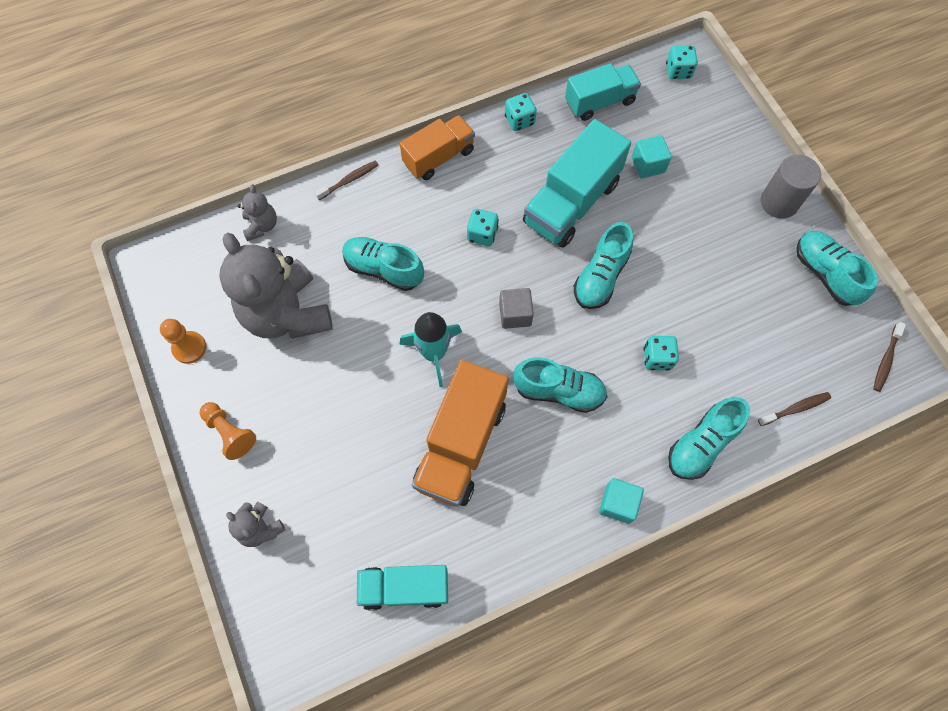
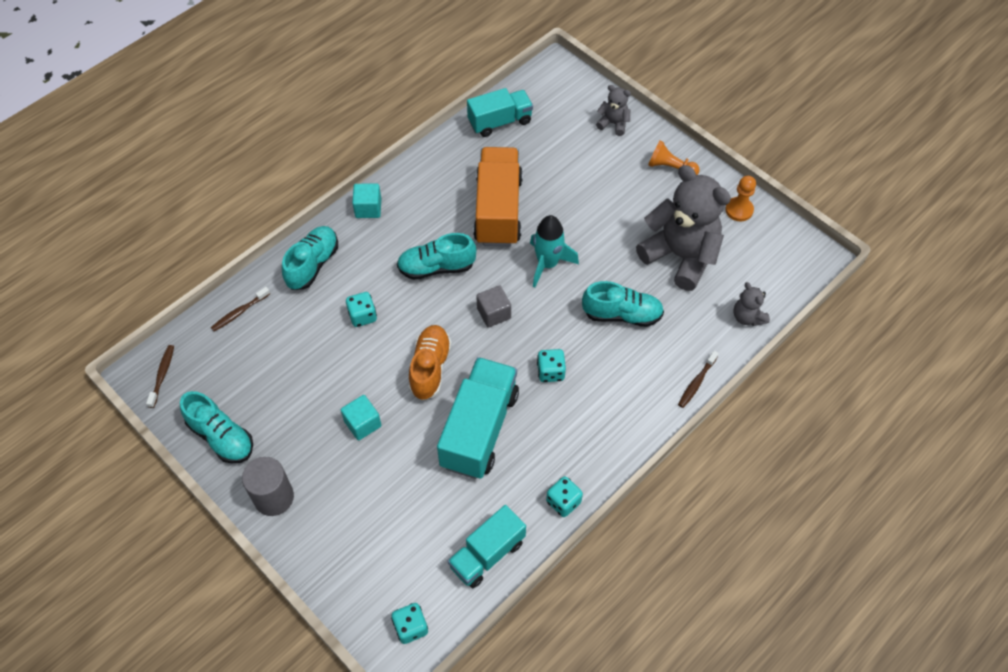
camera: 160 degrees right, 10 degrees down
(439, 157) = (625, 434): orange truck -> none
(600, 277) = (430, 368): turquoise shoe -> orange shoe
(648, 165) = (415, 495): turquoise cube -> turquoise cube (362, 423)

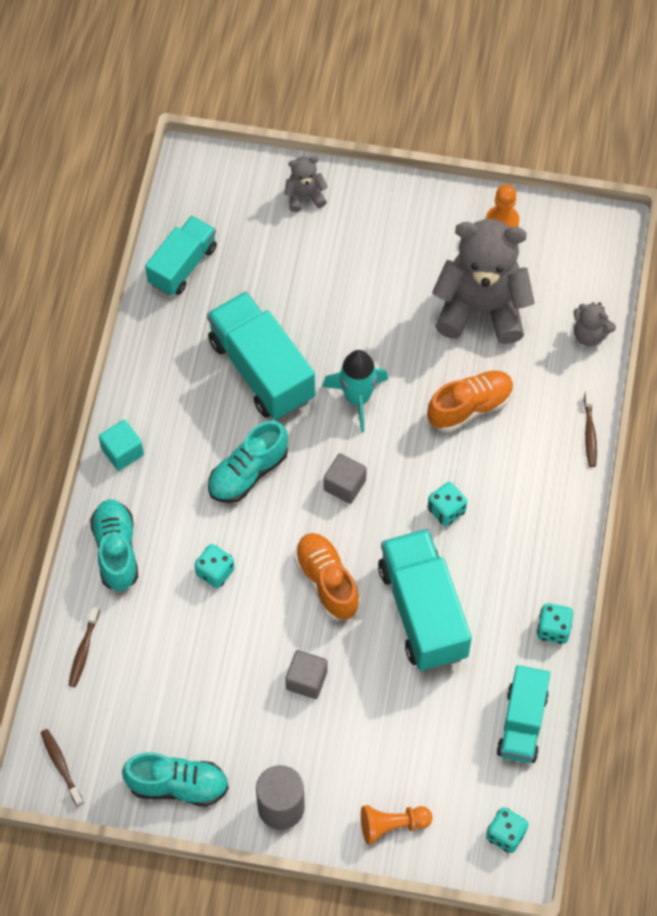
camera: 35 degrees left, 5 degrees up
(362, 423) = (306, 680): turquoise cube -> grey cube
(498, 210) = (261, 370): orange truck -> turquoise truck
(622, 314) = (470, 407): turquoise shoe -> orange shoe
(670, 168) = (401, 214): orange pawn -> orange pawn (392, 825)

